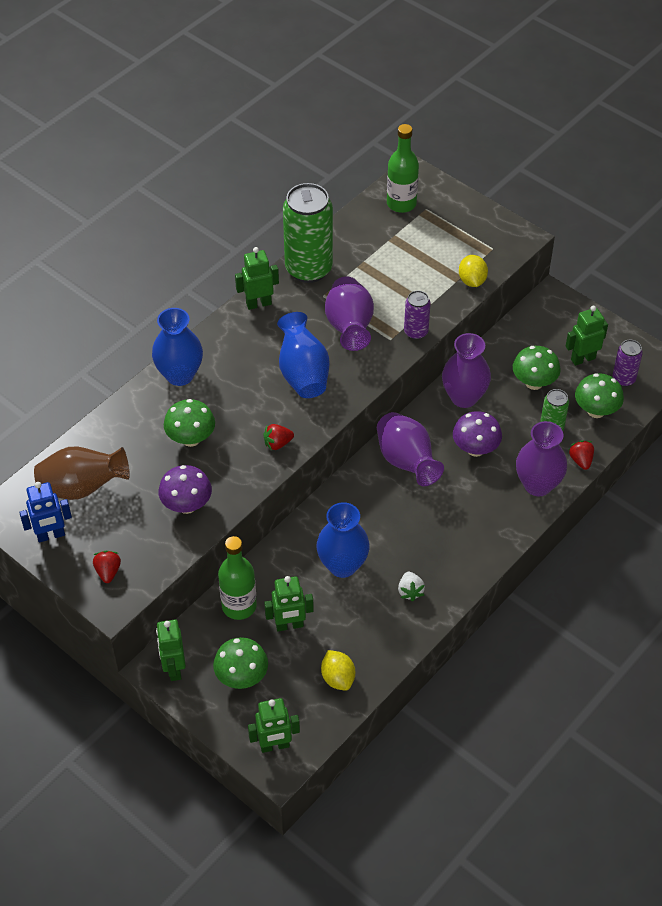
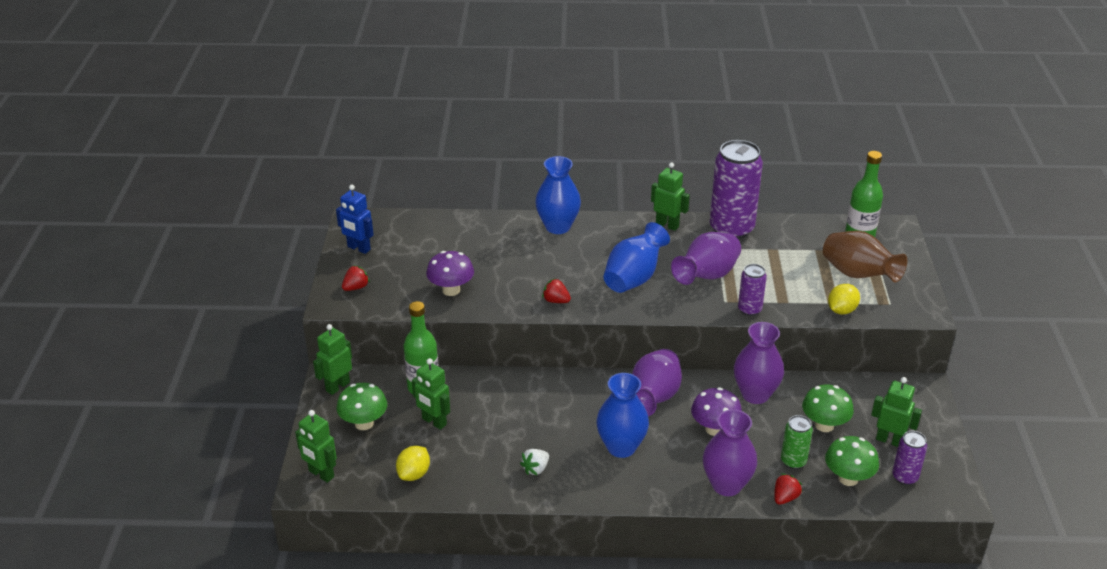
camera: 50 degrees right, 15 degrees down
(82, 487) = (412, 239): brown vase -> brown vase (858, 275)
(191, 438) = (510, 261): green mushroom -> none
(308, 269) = (731, 229): green can -> purple can
(342, 565) = (518, 419): blue vase -> blue vase (621, 447)

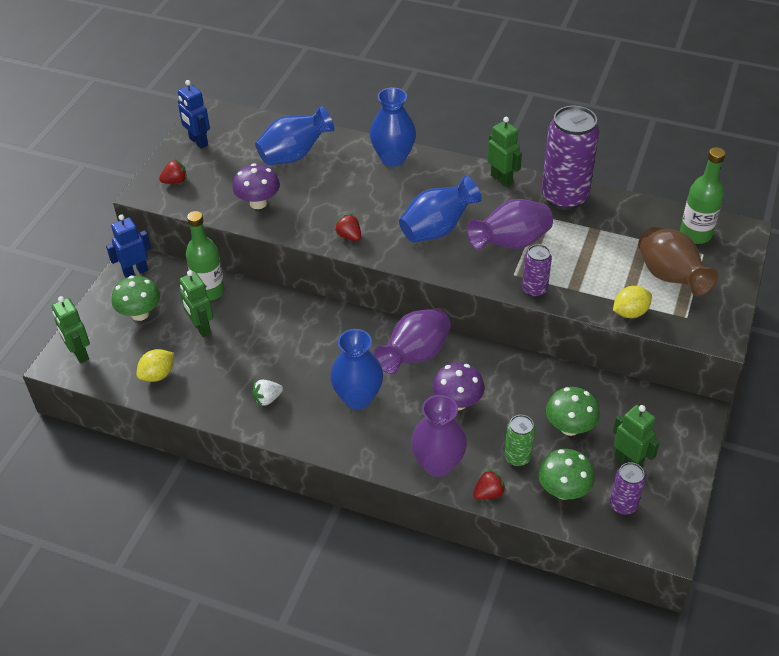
camera: 20 degrees right, 10 degrees up
(337, 386) = (135, 272): green robot -> blue robot
(462, 242) = (294, 155): none -> blue vase
(755, 394) = (517, 376): purple vase -> none

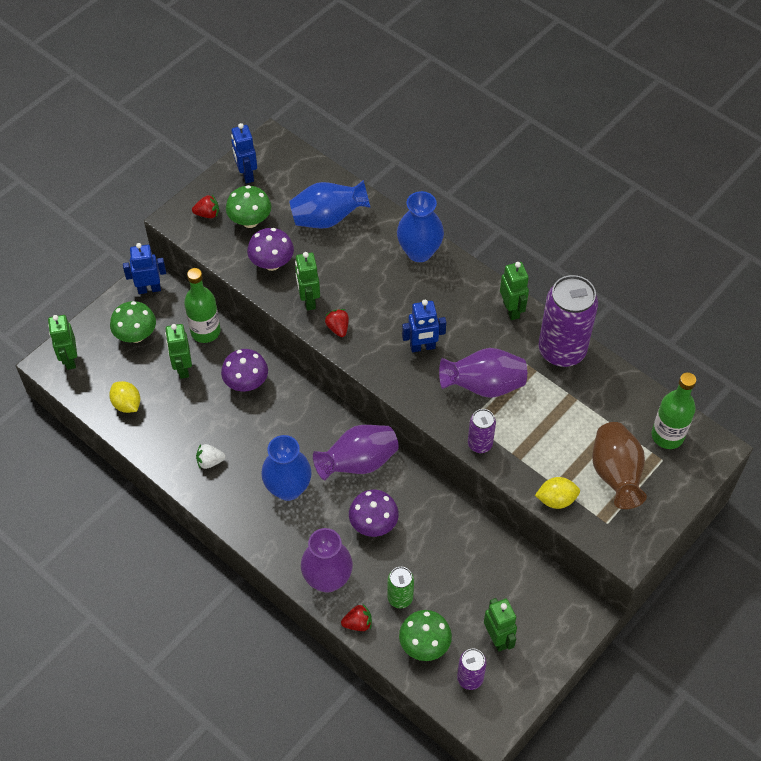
camera: 20 degrees right, 10 degrees up
(158, 375) = (127, 404): yellow lemon -> yellow lemon turned 75 degrees clockwise
(271, 322) = (246, 383): none -> purple mushroom
(309, 222) = (308, 300): none -> green robot
(437, 229) = (422, 347): blue vase -> blue robot
(569, 427) = (462, 585): green mushroom -> green mushroom (250, 221)

